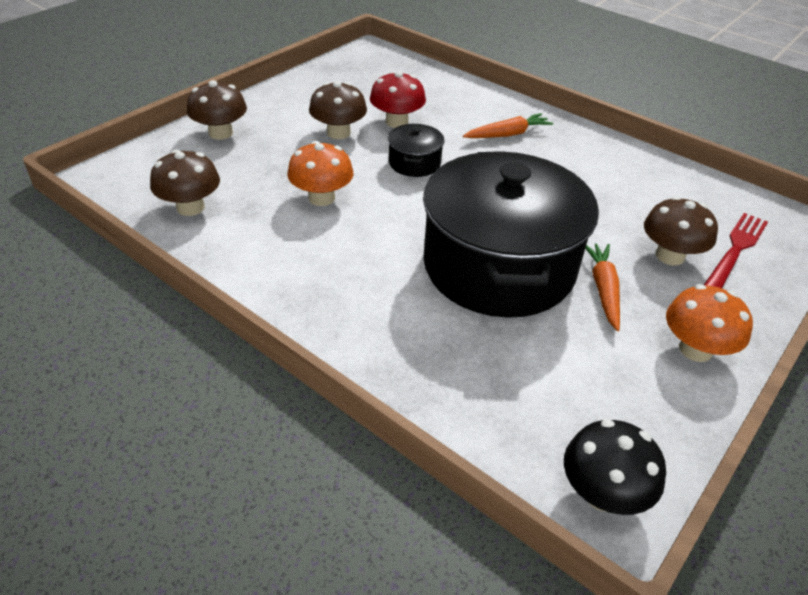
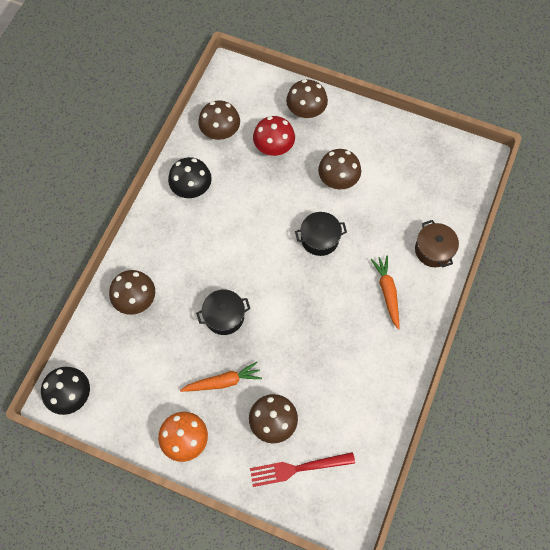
camera: 75 degrees right, 25 degrees up
(266, 255) = (191, 188): none -> black mushroom
(321, 198) = (257, 196): orange mushroom -> none
(397, 122) = (370, 212): red mushroom -> red mushroom (274, 147)
(435, 360) = (136, 299): none -> brown mushroom
(466, 96) = (433, 250): none -> brown pot
(498, 267) = (224, 316): black pot -> black pot, size x0.41
(507, 134) = (387, 292): orange carrot -> orange carrot turned 150 degrees counterclockwise
(736, 249) = (297, 468): red fork -> red fork turned 150 degrees clockwise

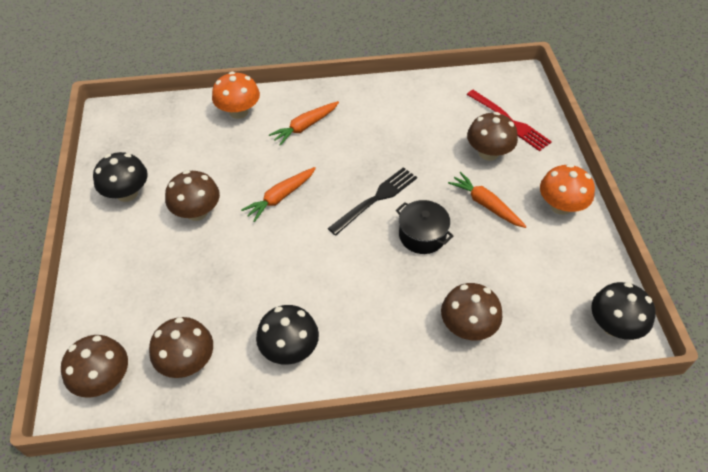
camera: 120 degrees left, 15 degrees down
(274, 147) = (182, 291): red mushroom -> none
(278, 304) = (376, 199): none -> black fork
(306, 111) = (111, 282): brown mushroom -> brown mushroom (104, 379)
(320, 239) = (280, 197): black pot -> orange carrot
(382, 143) = (127, 193): none -> black mushroom
(433, 250) = (238, 112): brown pot -> orange mushroom

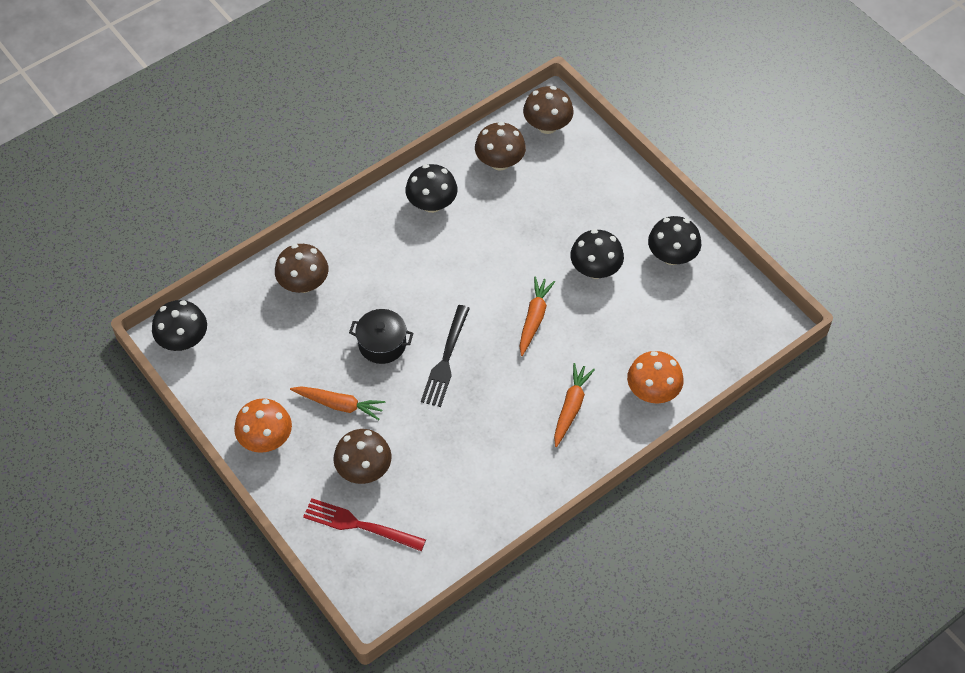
camera: 150 degrees right, 5 degrees up
(197, 212) = (595, 269): brown mushroom -> black mushroom

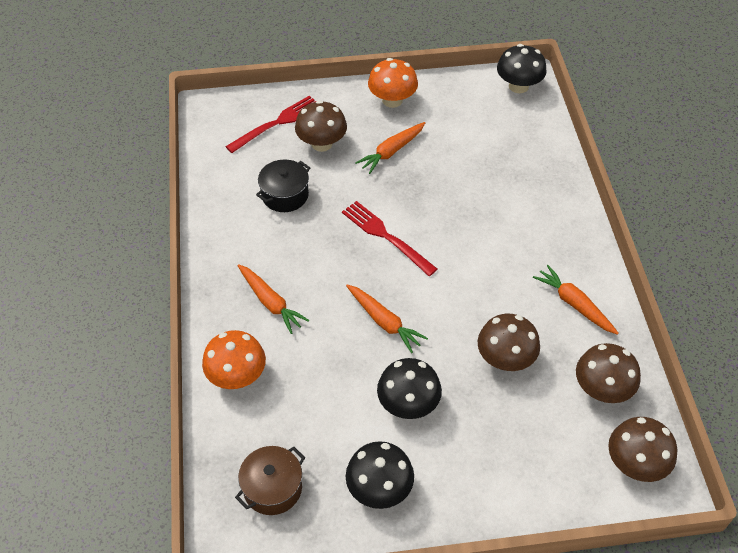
camera: 120 degrees right, 5 degrees down
(304, 283) = (531, 175): brown mushroom -> brown mushroom (505, 359)
(382, 344) = (432, 201): black pot -> black pot (285, 195)
(432, 204) = (574, 304): black mushroom -> orange carrot
(446, 360) = (385, 236): black fork -> red fork
(719, 317) = (272, 488): none -> brown pot

